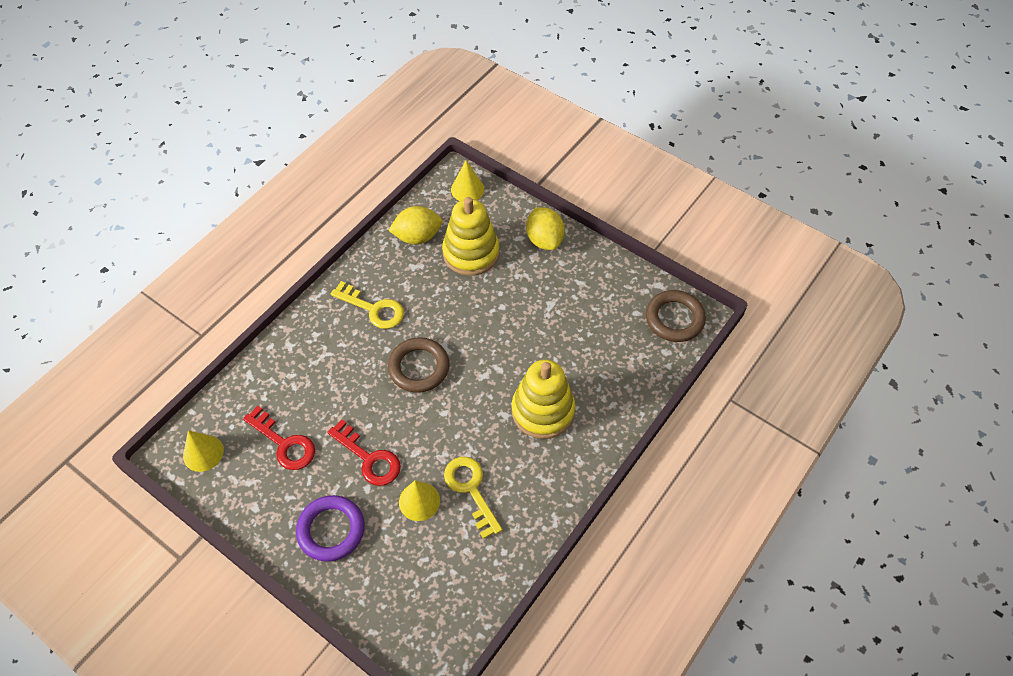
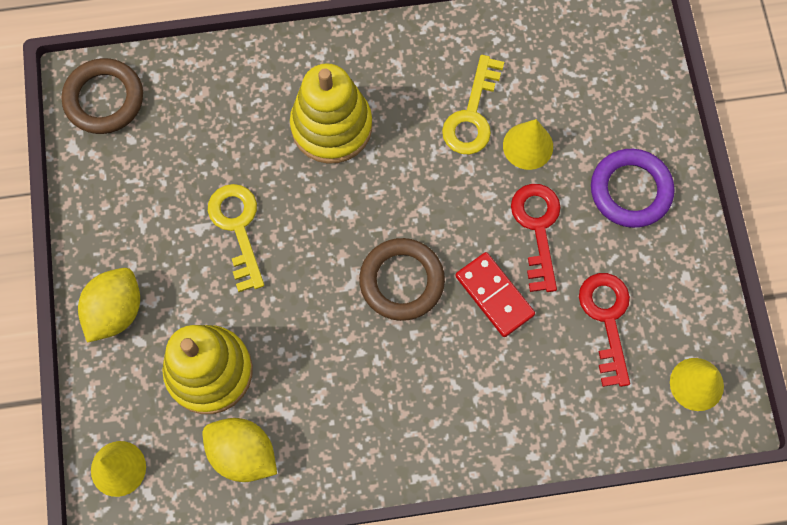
camera: 135 degrees left, 15 degrees up
(361, 402) = (494, 295): none -> red domino
(373, 309) = (382, 398): yellow key -> yellow key (238, 228)

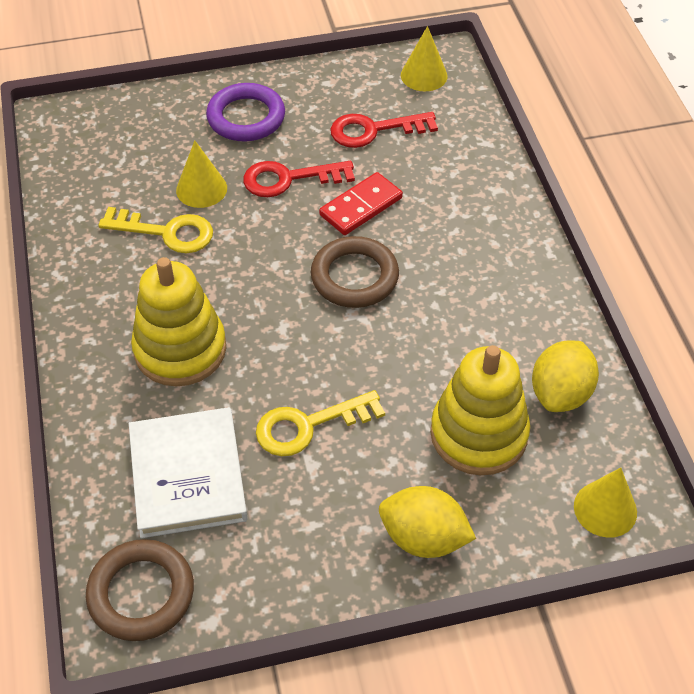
camera: 95 degrees left, 20 degrees down
(202, 132) = (187, 476): none -> white book

